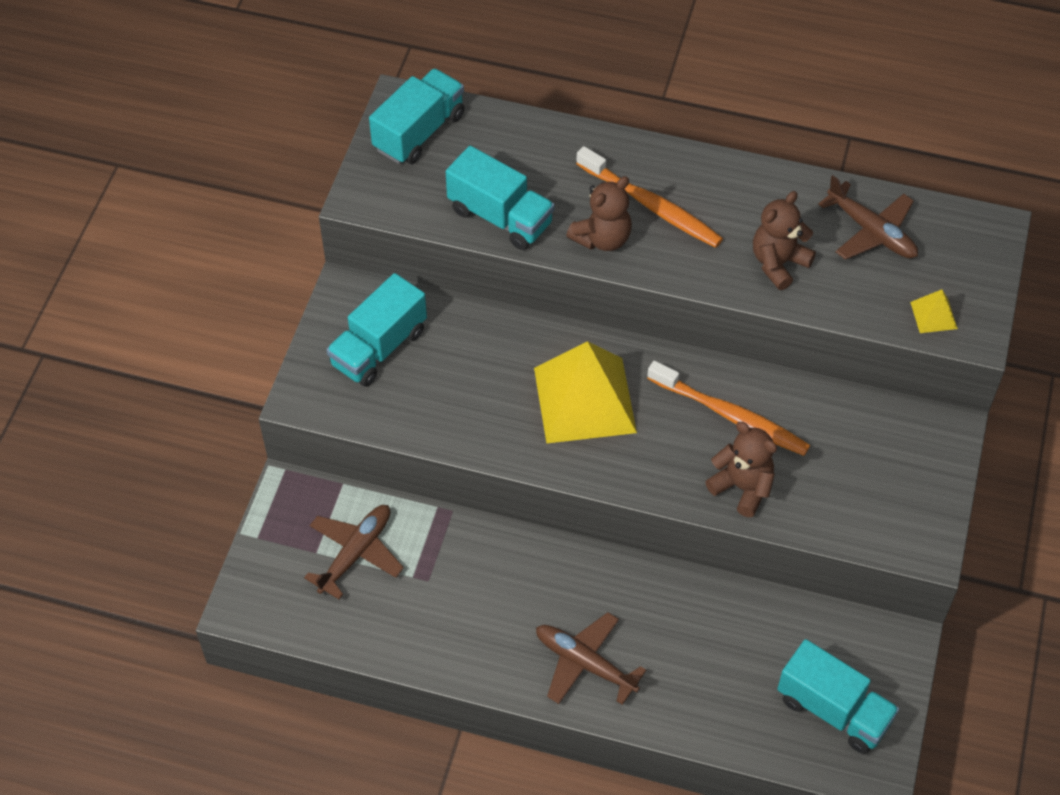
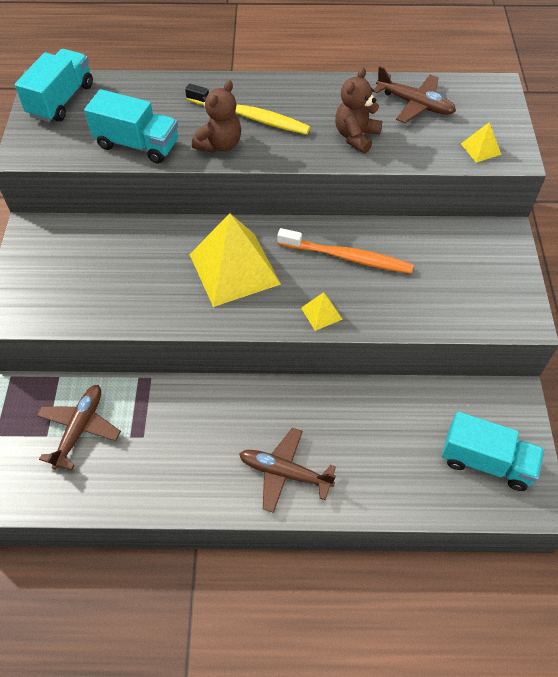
camera: 15 degrees left, 0 degrees up
(379, 348) = (64, 265): turquoise truck -> none
(651, 205) = (249, 116): orange toothbrush -> yellow toothbrush
(676, 481) = (321, 313): none -> yellow pyramid
(742, 487) = (373, 306): brown teddy bear -> none

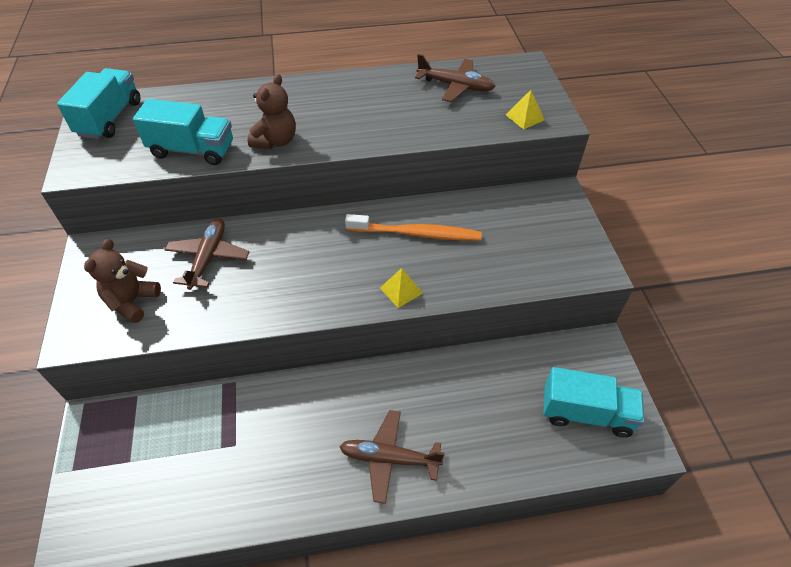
camera: 10 degrees left, 5 degrees down
(80, 428) = (165, 447): brown plane -> brown plane (208, 257)
(234, 269) = (307, 259): yellow pyramid -> none
(249, 116) = (301, 113): yellow toothbrush -> none
(356, 136) = (407, 119): brown teddy bear -> brown teddy bear (132, 302)

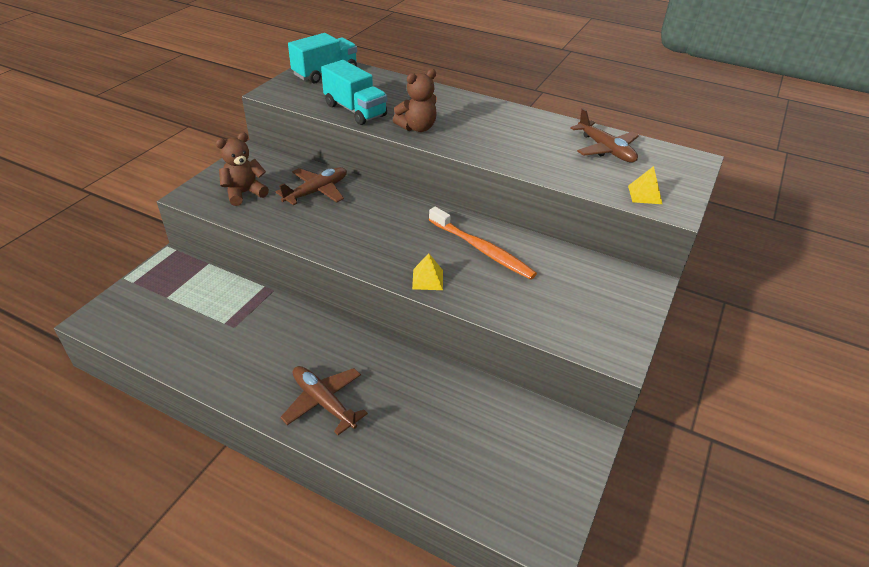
camera: 35 degrees right, 10 degrees down
(586, 413) = (518, 478): turquoise truck -> none

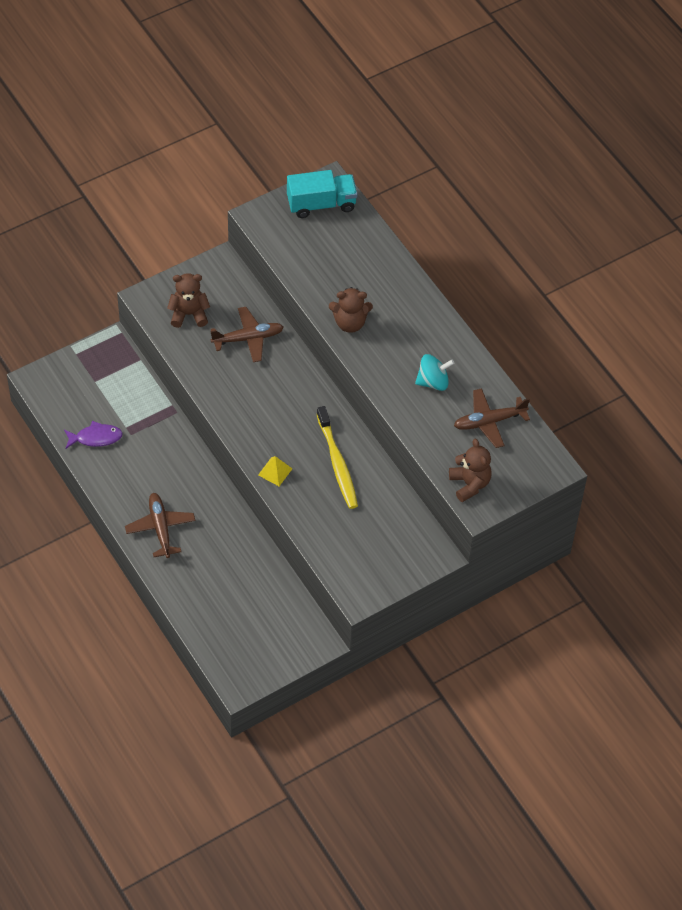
camera: 30 degrees right, 15 degrees up
(193, 345) = (96, 438): none -> purple fish
(355, 110) = (312, 275): turquoise truck -> none
(481, 249) = (337, 463): orange toothbrush -> yellow toothbrush
(529, 141) = (433, 382): none -> turquoise spinning top
(605, 149) = (489, 421): brown plane -> brown plane turned 75 degrees clockwise
(645, 194) = (469, 484): yellow pyramid -> brown teddy bear

